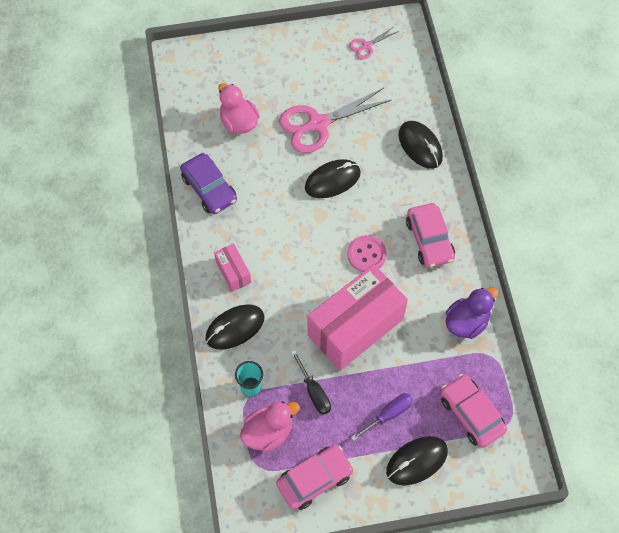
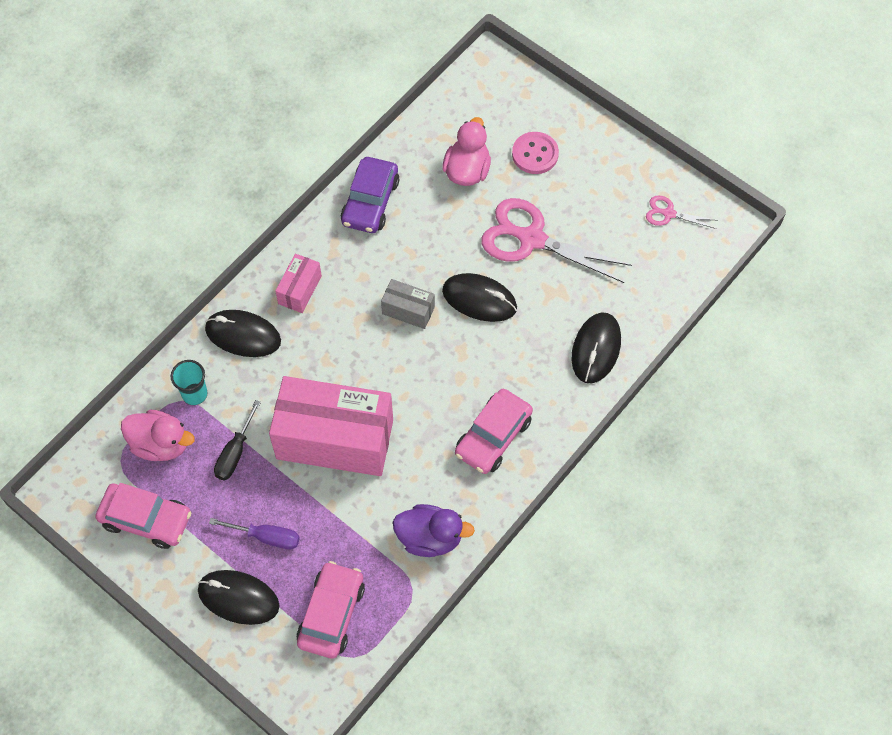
camera: 50 degrees right, 0 degrees up
(304, 223) = (408, 310): none -> grey box
(366, 254) = (424, 391): pink button -> pink button (535, 154)

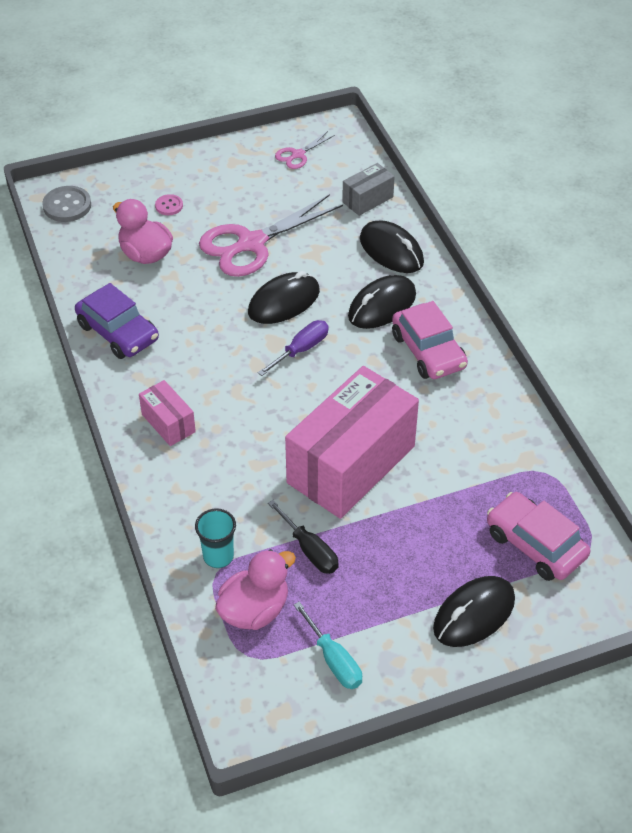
camera: 60 degrees left, 15 degrees down
(146, 519) = (333, 660): pink car -> turquoise screwdriver
(243, 335) = (182, 488): black mouse -> black mouse (382, 306)
(266, 537) = (420, 563): purple screwdriver -> purple screwdriver (301, 350)
(408, 310) = (255, 354): grey box -> grey box (367, 199)
(430, 538) = (501, 437): purple duck -> none
(485, 83) = (67, 206): none -> grey button
(535, 154) = (169, 206): pink button -> pink button, size x0.58

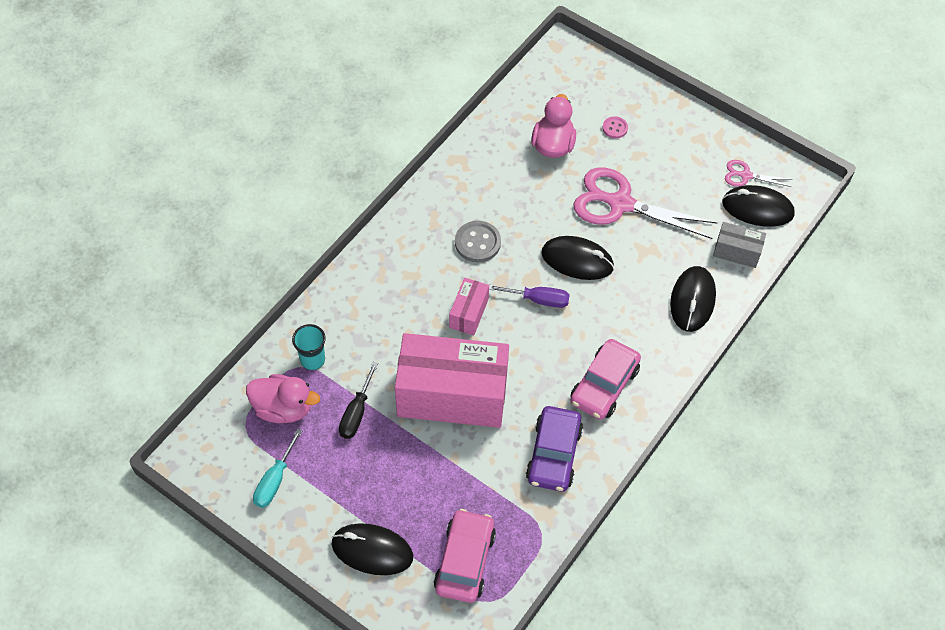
camera: 55 degrees right, 10 degrees up
(67, 206) = (561, 68): grey button -> grey button (477, 243)
(118, 332) = (464, 177): purple car -> purple car (553, 454)
(168, 423) = (405, 259): pink box -> pink box (469, 313)
(382, 306) = (626, 327): black mouse -> black mouse (757, 208)

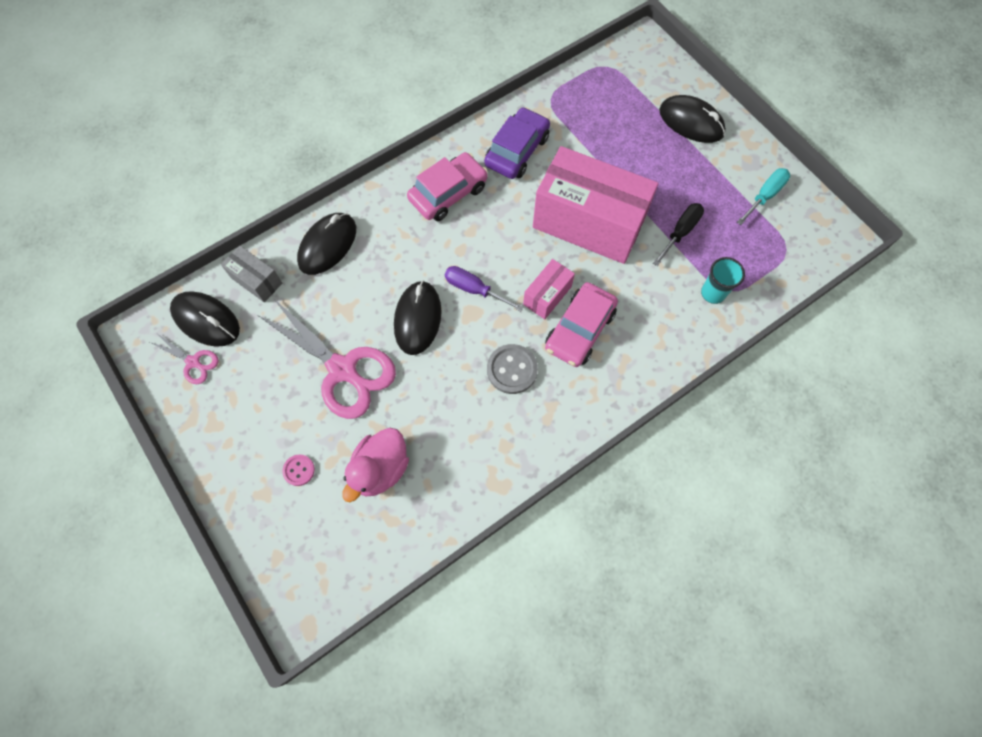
camera: 160 degrees left, 10 degrees up
(283, 408) = (748, 255): pink duck -> none
(465, 561) = (618, 96): pink car -> pink car (579, 330)
(577, 260) = (418, 319): black mouse -> black mouse turned 60 degrees clockwise

